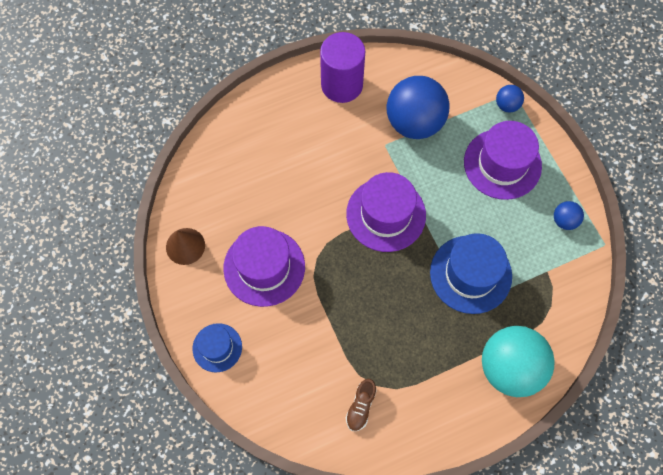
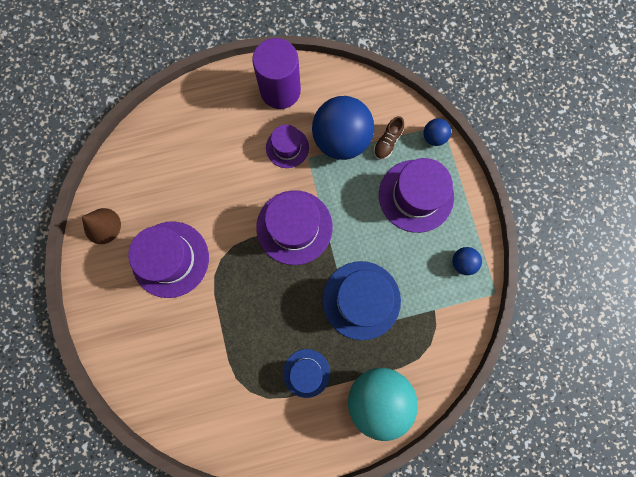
camera: 10 degrees right, 10 degrees up
(217, 347) = (112, 329): blue hat -> blue hat (306, 373)
(361, 138) = (287, 147): none -> purple hat
(361, 407) = (231, 409): brown shoe -> brown shoe (387, 142)

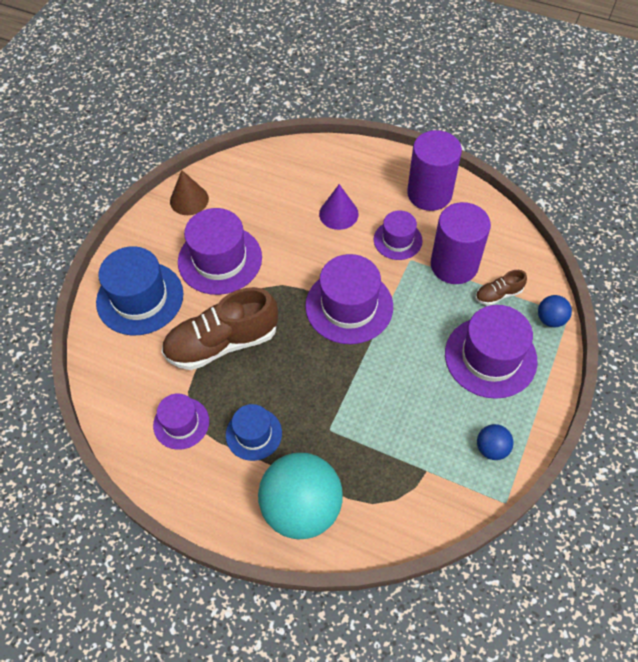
camera: 40 degrees right, 20 degrees down
(227, 155) = (338, 214): none -> purple cone
(229, 323) = (222, 343): none -> brown shoe
(251, 404) = (181, 423): none -> purple hat
(341, 140) = (454, 265): blue ball -> purple cylinder
(361, 300) = (359, 409): blue hat -> blue hat (140, 298)

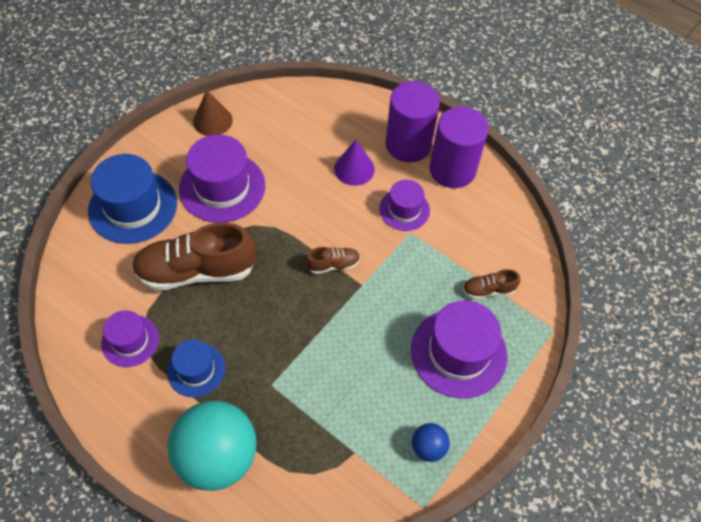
camera: 10 degrees right, 0 degrees up
(349, 306) = (333, 265): purple hat -> brown shoe
(454, 265) = (453, 249): purple cylinder -> purple cylinder (408, 144)
(550, 319) = (534, 329): blue ball -> none

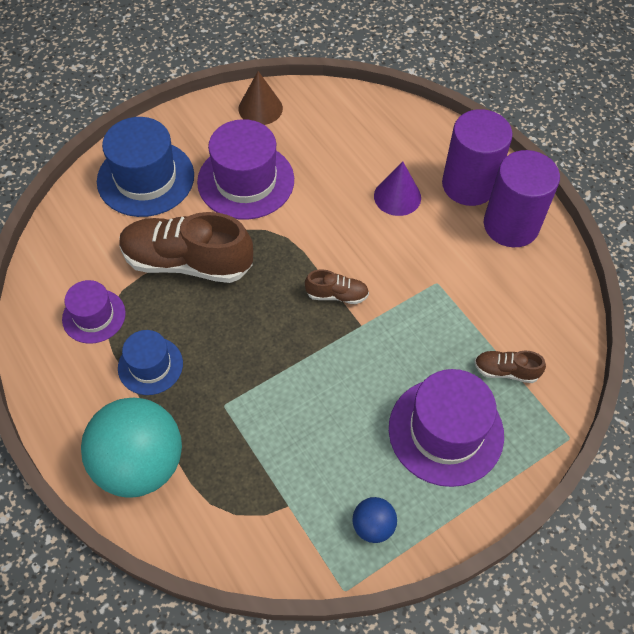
camera: 20 degrees right, 0 degrees up
(404, 209) = (439, 255): purple hat -> none

